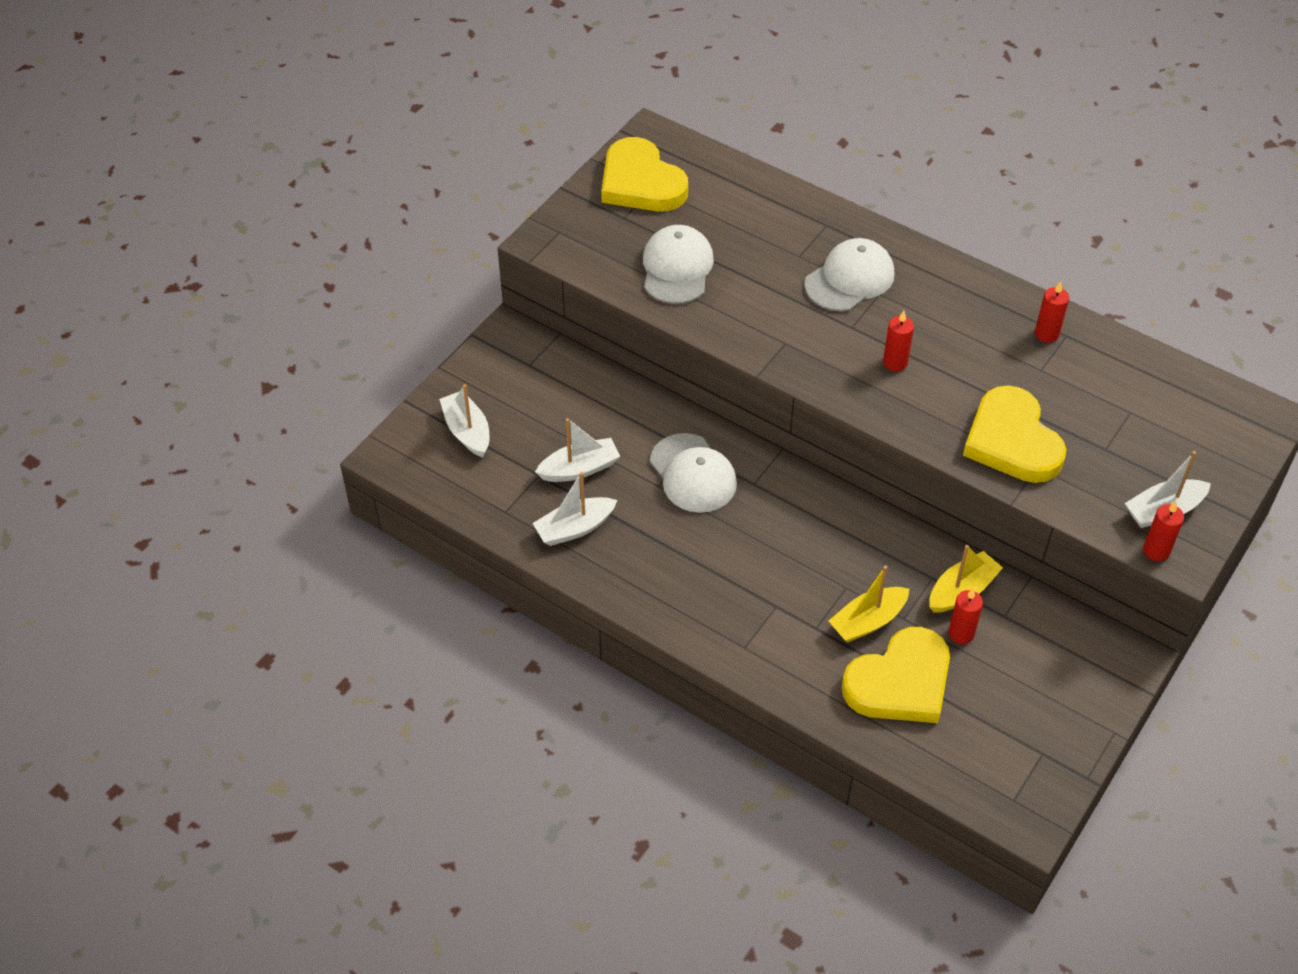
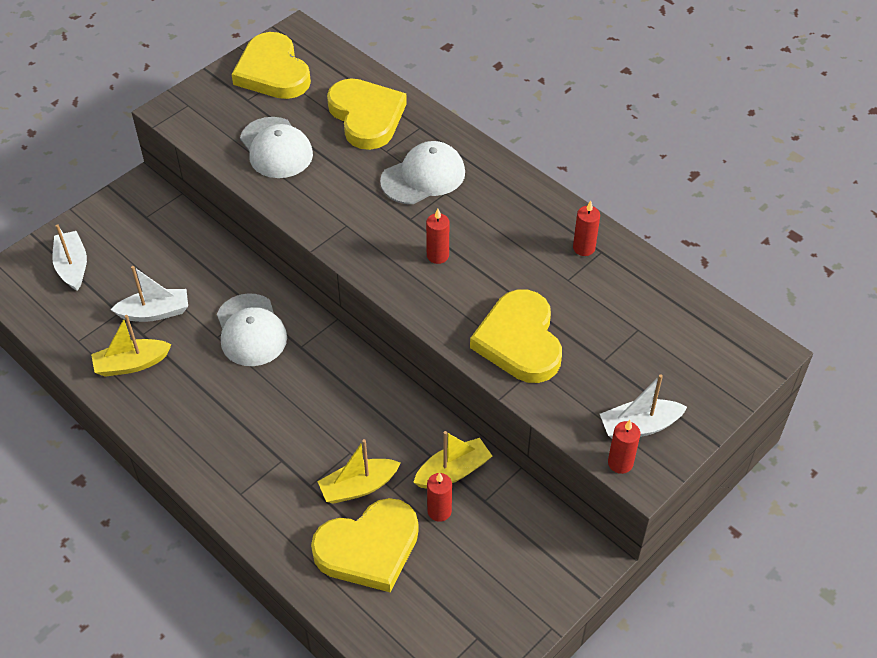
camera: 10 degrees right, 0 degrees up
(574, 528) = (131, 364): white boat -> yellow boat
(677, 268) = (276, 148): white cap -> white cap turned 135 degrees clockwise
(764, 220) = (366, 116): none -> yellow heart

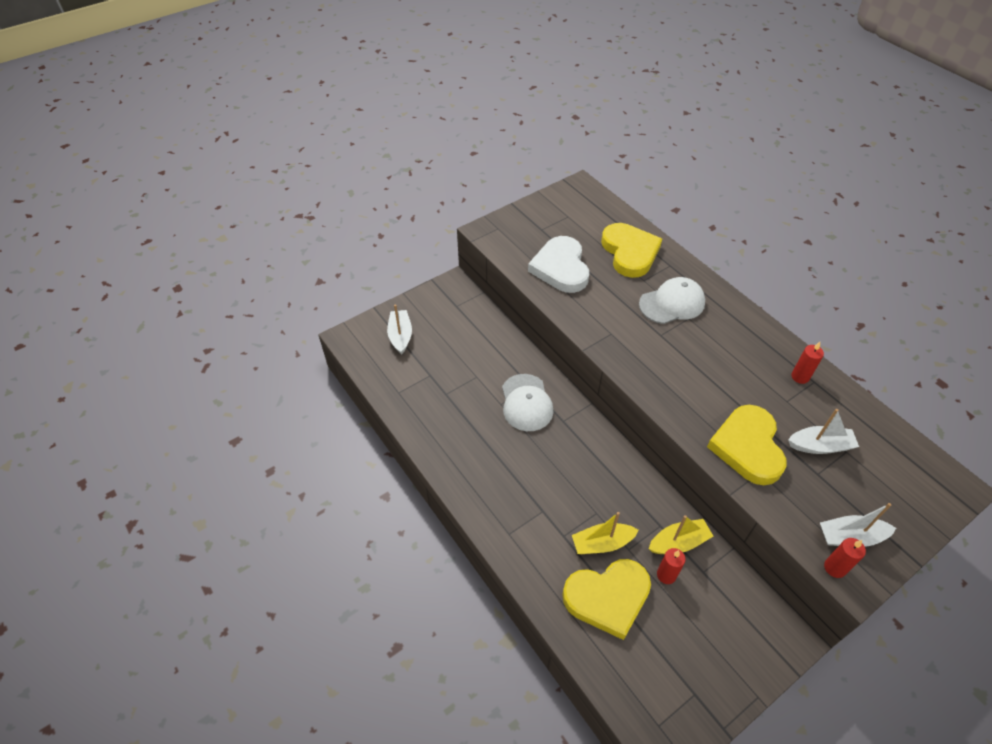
camera: 10 degrees right, 0 degrees up
(131, 364) = (435, 416): yellow boat -> none
(155, 312) = (456, 378): white boat -> white boat (820, 446)
(273, 72) = (561, 211): yellow heart -> none
(276, 148) = (561, 268): white cap -> white heart
(437, 255) = (682, 367): red candle -> none

